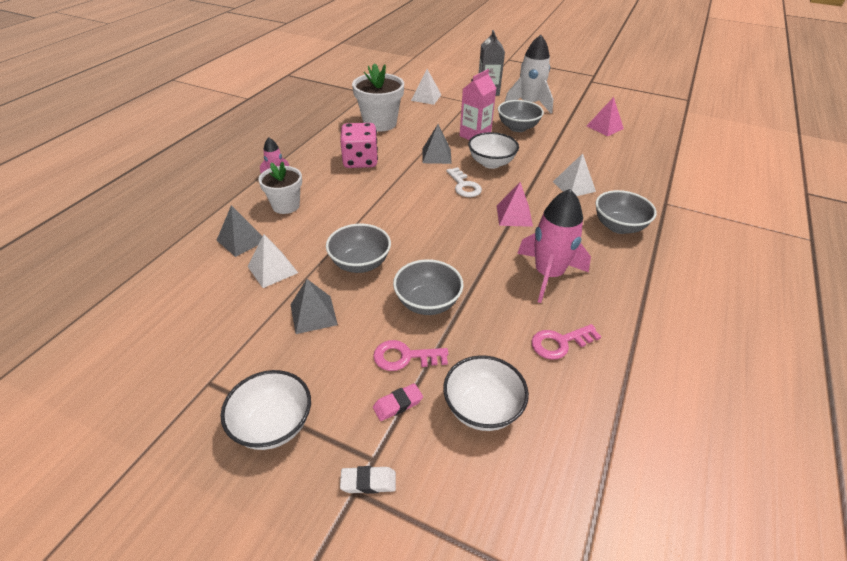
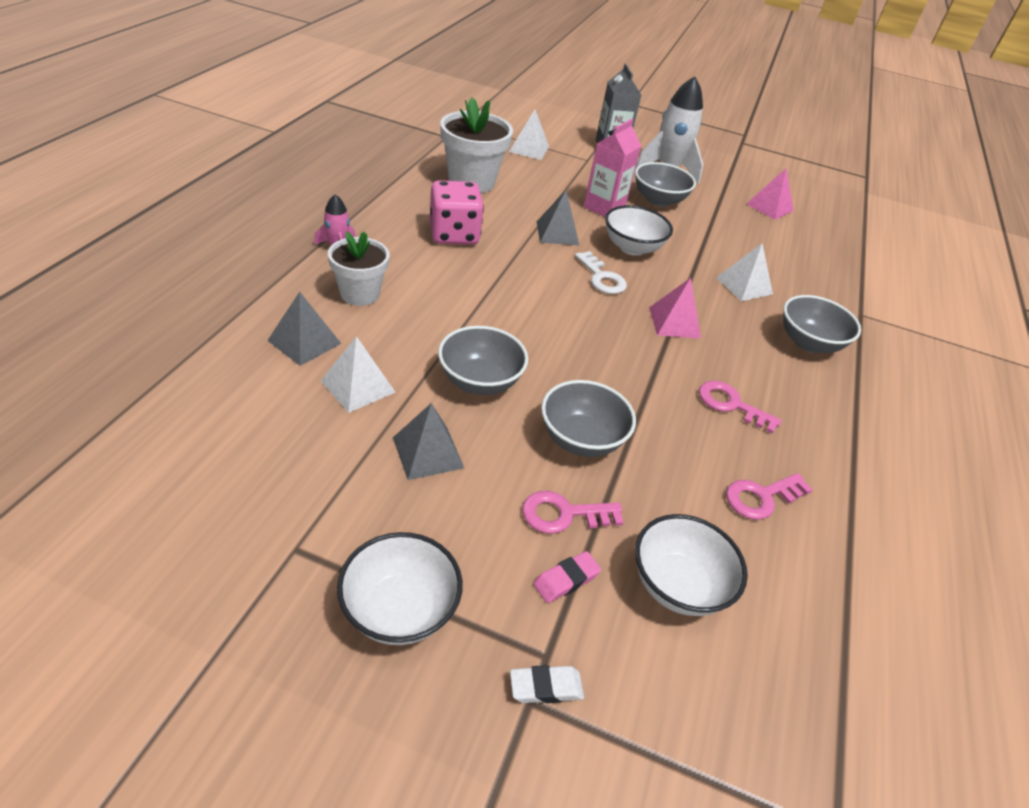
camera: 10 degrees left, 0 degrees up
(548, 274) = (731, 405): pink rocket -> pink key

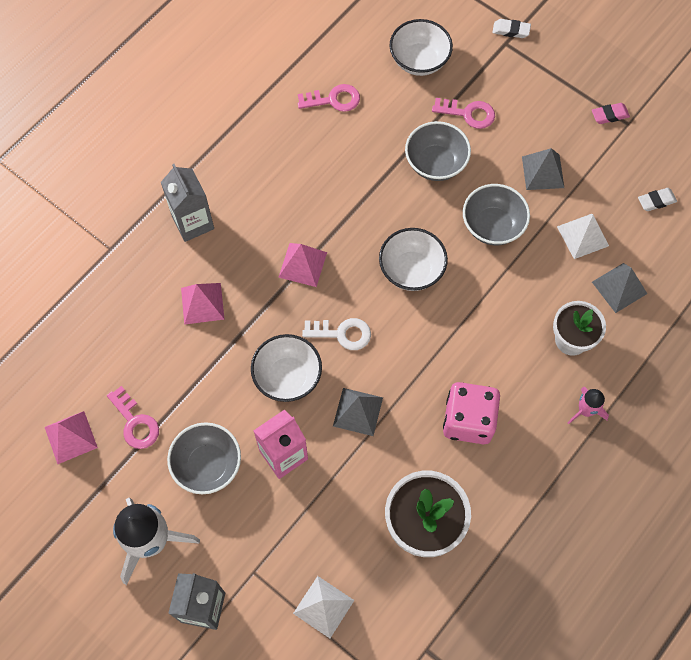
camera: 155 degrees left, 25 degrees up
(249, 441) = (656, 201): none -> white eraser
(399, 610) = (575, 80): white bowl -> white bowl (411, 270)
(566, 580) = (481, 76): pink eraser -> pink eraser (609, 115)
(601, 277) = (342, 333): white key -> white key turned 105 degrees clockwise
(731, 405) = (307, 172): pink key -> pink key (135, 422)
(744, 286) = (202, 303): white pyramid -> pink pyramid
(808, 343) = (193, 222): grey bowl -> grey carton

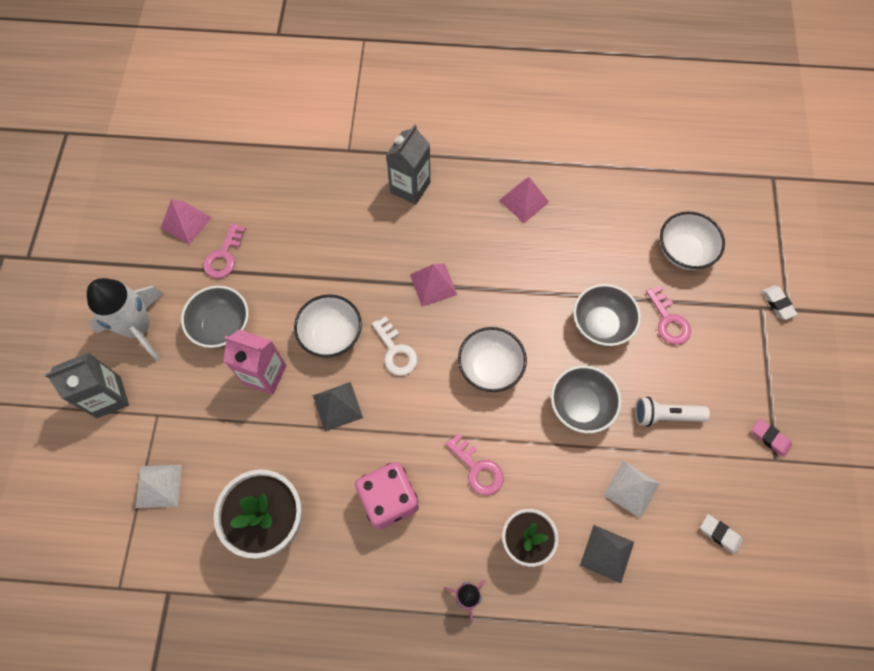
camera: 55 degrees right, 0 degrees up
(202, 303) = (349, 237): pink pyramid -> pink pyramid (524, 201)
(333, 100) = (593, 213): pink key -> pink key (477, 468)
(543, 172) = (665, 415): grey pyramid -> white flashlight

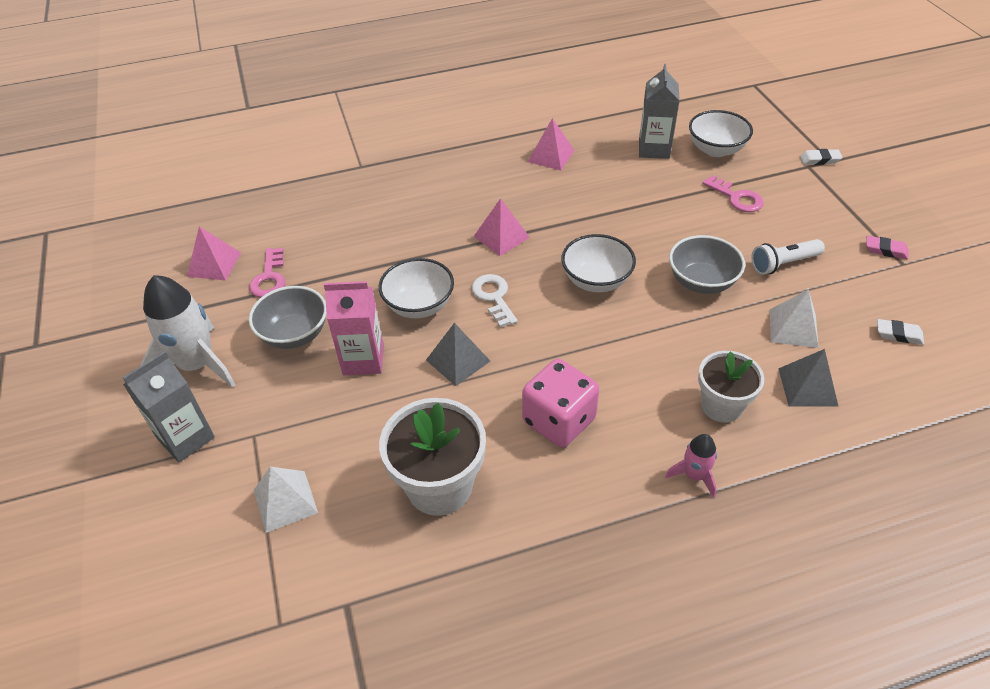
camera: 20 degrees left, 20 degrees down
(396, 351) = (494, 297): white key -> white key turned 150 degrees counterclockwise
(410, 187) = (437, 175): grey carton -> grey carton (654, 149)
(477, 468) = (634, 363): pink key -> none
(601, 324) = (679, 218): grey bowl -> none
(777, 303) = (819, 160): white eraser -> white eraser turned 45 degrees counterclockwise

